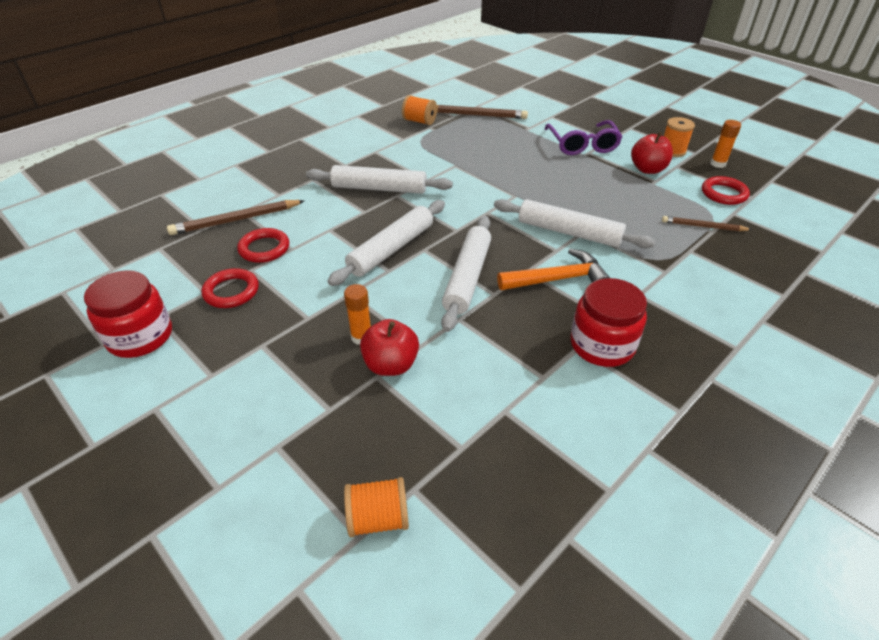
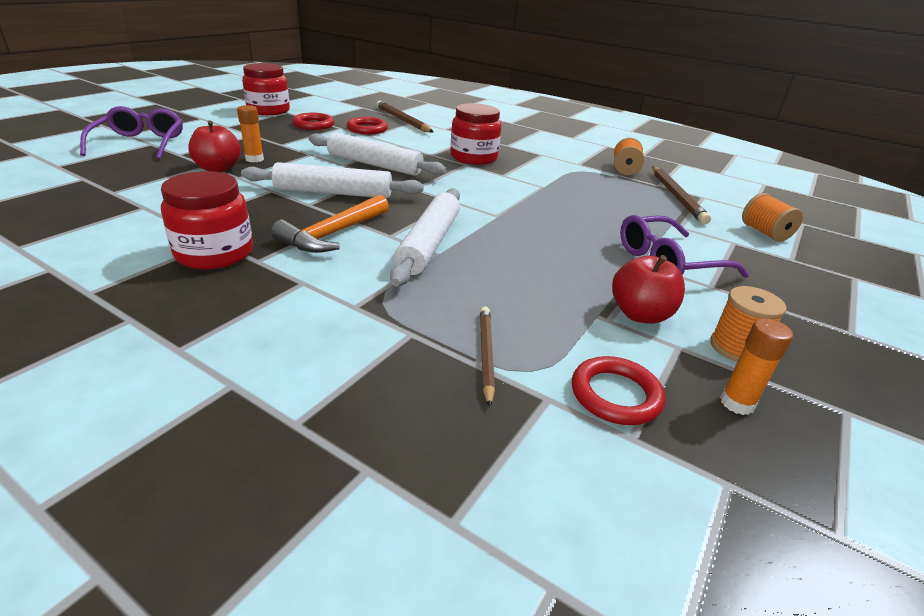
camera: 75 degrees right, 10 degrees down
(273, 459) = (140, 143): none -> purple glasses
(378, 518) = (66, 169): orange spool -> orange spool (764, 233)
(379, 188) = (473, 157): white rolling pin -> red jar
(557, 279) = (333, 234): orange hammer -> orange hammer turned 60 degrees clockwise

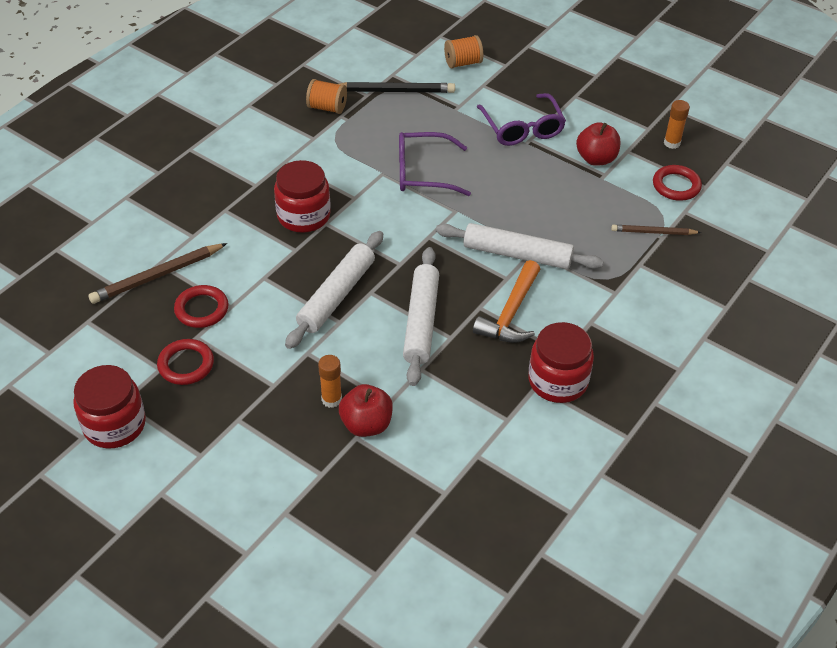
camera: 85 degrees left, 15 degrees up
(140, 143) = (285, 524): purple glasses -> purple glasses (423, 173)
(333, 234) = (511, 313): orange hammer -> orange hammer turned 75 degrees clockwise
(676, 197) = (395, 91): brown pencil -> black pencil
(735, 348) = (623, 128): orange spool -> none

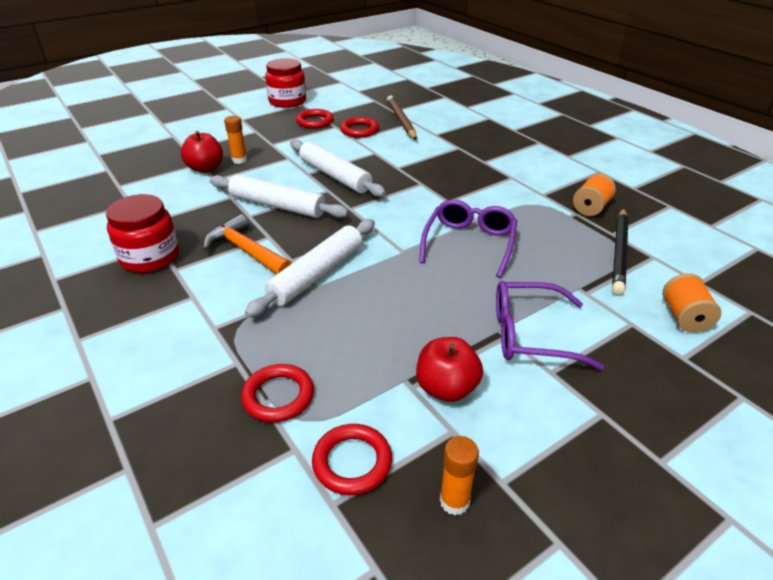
camera: 110 degrees right, 10 degrees down
(303, 216) = (435, 175): red jar -> none
(653, 232) = (278, 396): brown pencil -> red ring

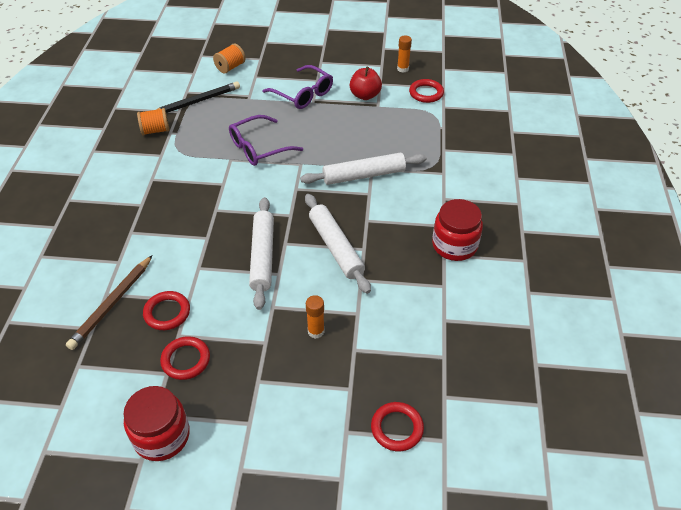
camera: 140 degrees left, 10 degrees up
(205, 168) = (354, 336): red apple -> none
(247, 251) = (390, 215): orange hammer -> none
(278, 396) = (435, 126): red ring -> red ring (397, 428)

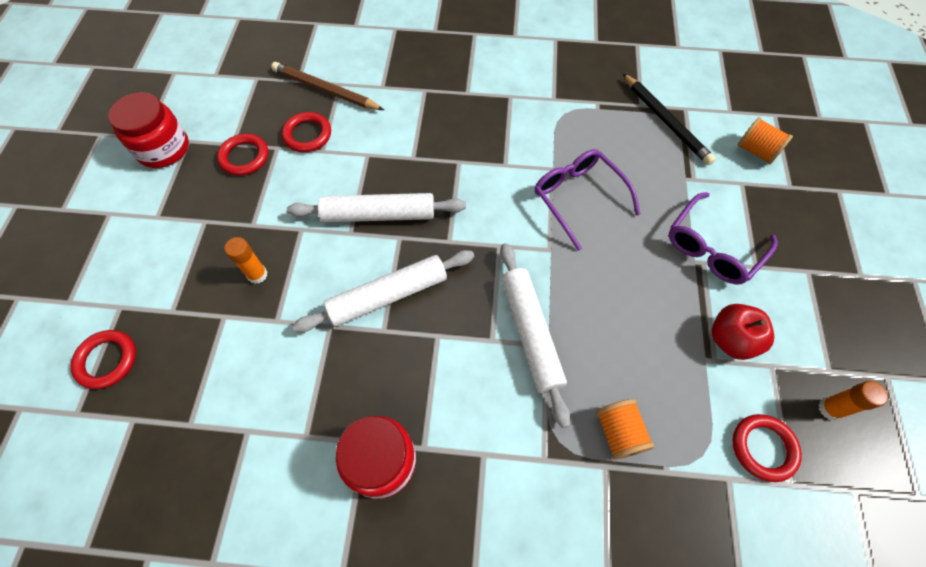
camera: 90 degrees right, 15 degrees up
(155, 130) = (599, 87): orange spool -> orange spool (619, 433)

